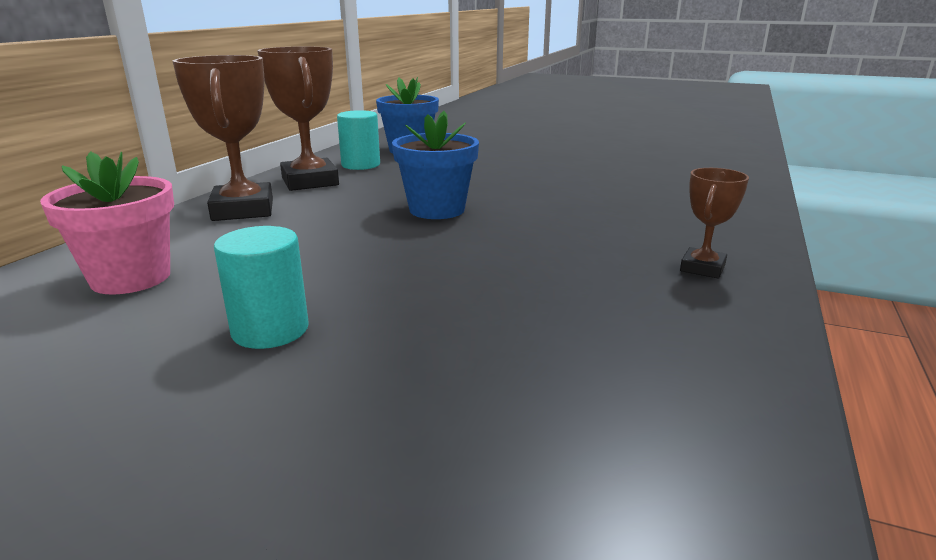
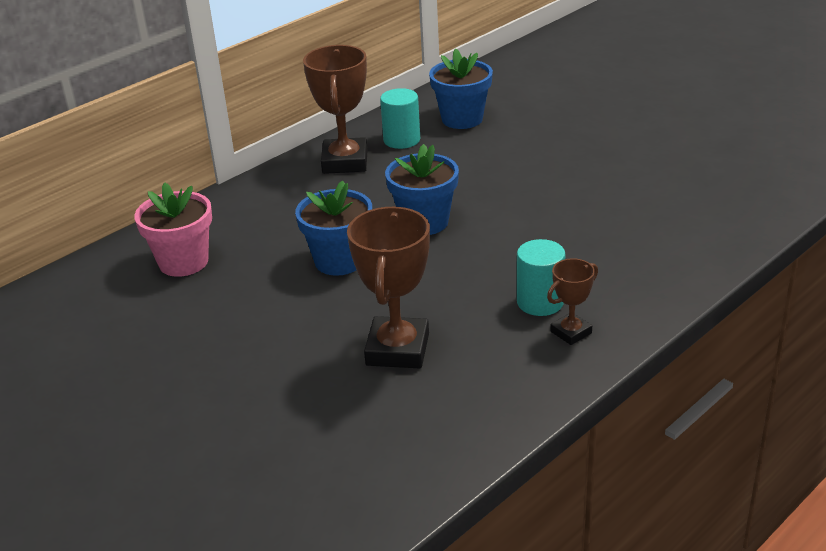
camera: 25 degrees right, 10 degrees up
(243, 210) = (277, 195): brown trophy -> brown trophy (398, 349)
(270, 330) = (249, 326): turquoise cylinder -> turquoise cylinder (540, 302)
(361, 249) = (339, 261): none -> blue flower pot

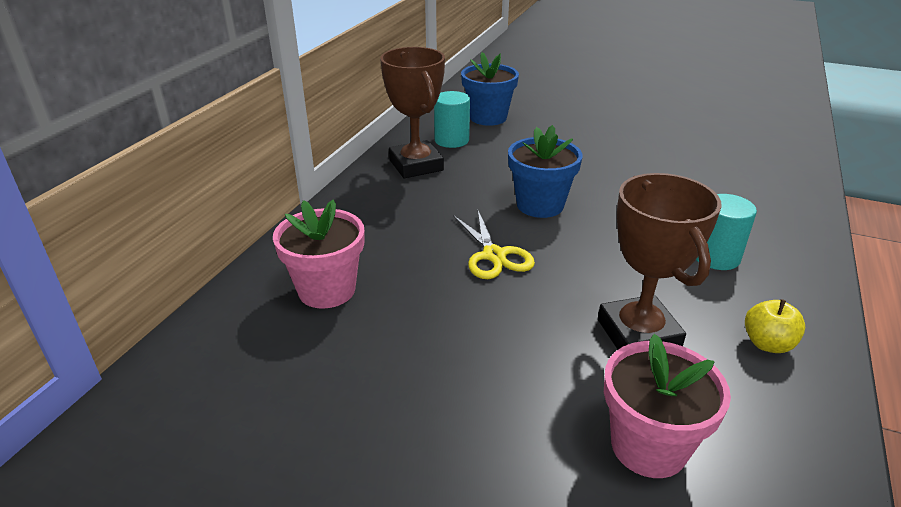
camera: 25 degrees left, 0 degrees up
(323, 425) = (648, 446): none -> pink flower pot
(339, 261) = (494, 256): blue flower pot -> yellow scissors
(500, 381) = (767, 344): none -> yellow apple
(571, 332) = (772, 279): brown trophy -> none

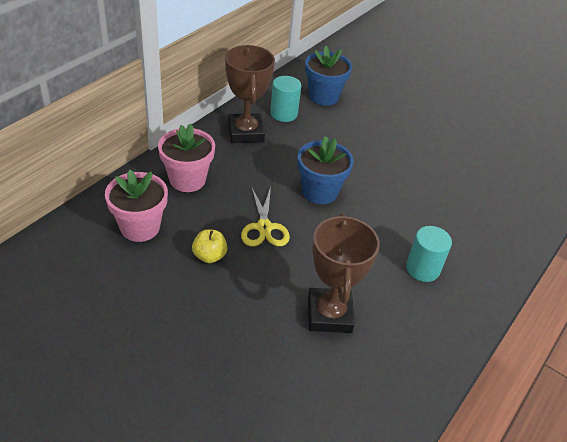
camera: 10 degrees right, 10 degrees up
(648, 446) = (290, 391): pink flower pot -> pink flower pot (187, 180)
(767, 344) = (413, 345): yellow apple -> yellow apple (209, 256)

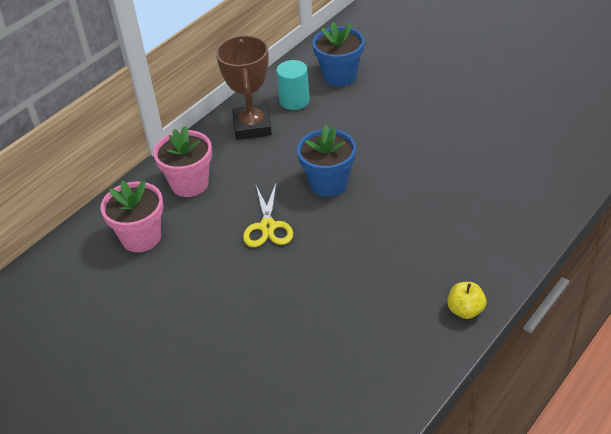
camera: 10 degrees right, 0 degrees up
(209, 256) = (210, 260): yellow apple -> yellow apple (465, 310)
(329, 314) = (330, 309): brown trophy -> none
(422, 269) = (433, 255): turquoise cylinder -> none

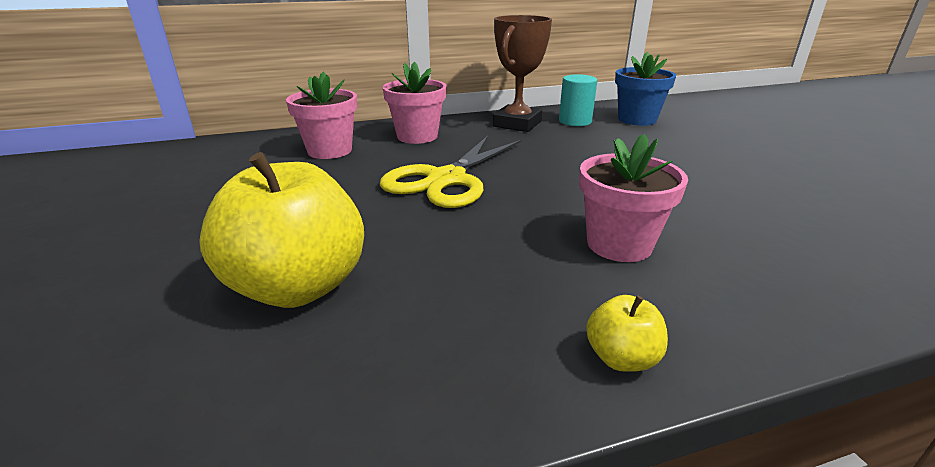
camera: 30 degrees right, 15 degrees down
(267, 227) = (446, 180): yellow scissors -> yellow scissors, size x1.66
(281, 359) = (298, 286): none -> yellow apple
(328, 183) = (548, 172): blue flower pot -> none
(418, 234) = (619, 244): none -> pink flower pot

